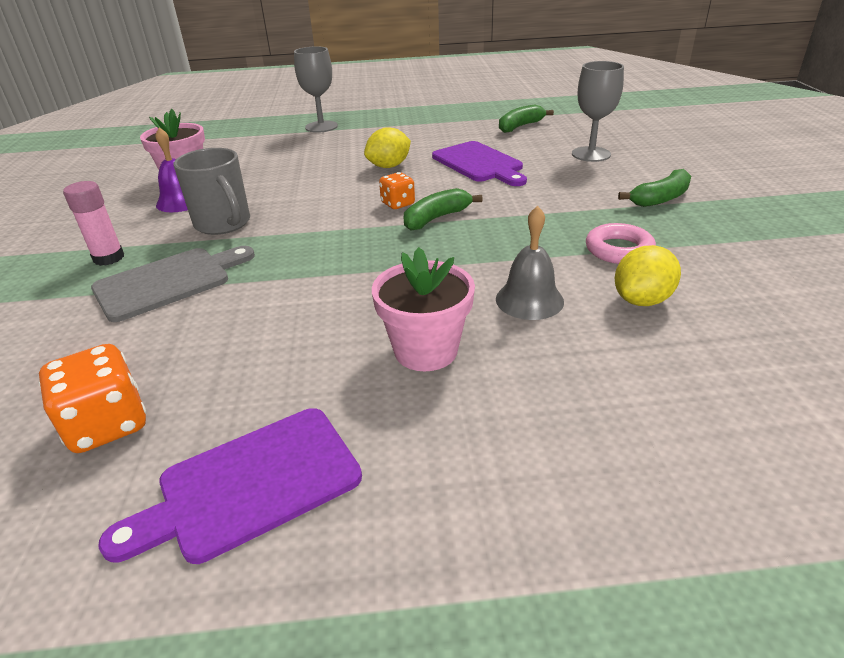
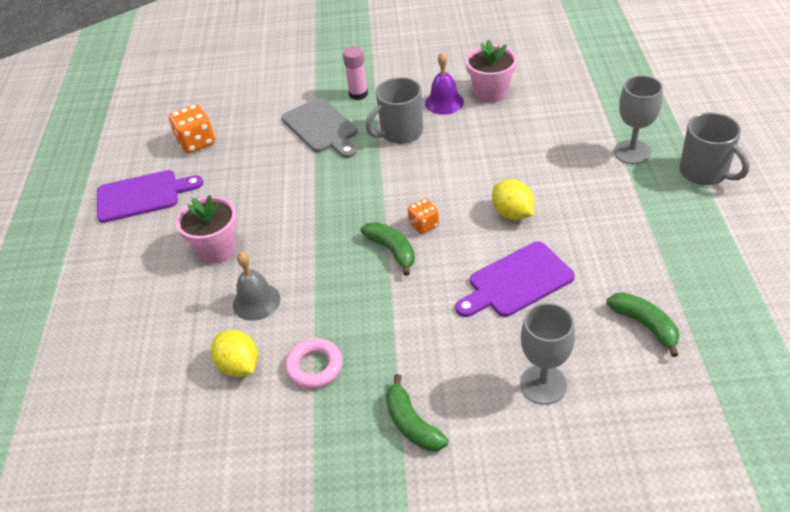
camera: 95 degrees right, 10 degrees up
(250, 485) = (142, 196): purple cutting board -> purple cutting board turned 105 degrees clockwise
(357, 108) = (704, 172): none -> grey mug

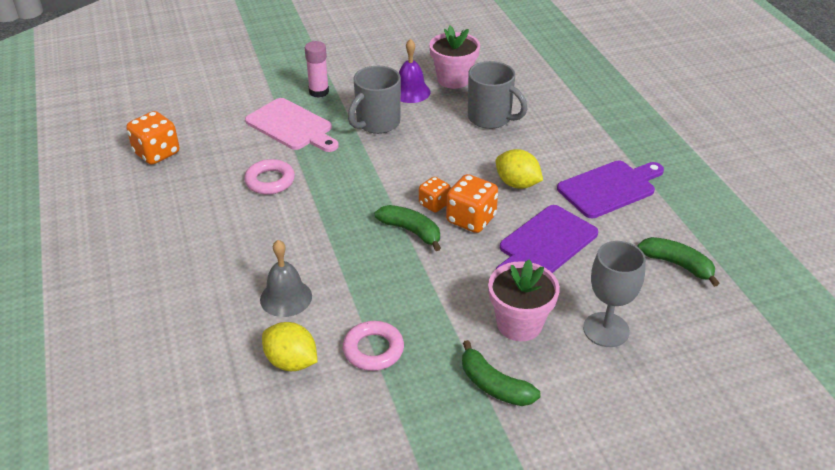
camera: 20 degrees left, 5 degrees down
(142, 196) = (113, 212): purple cutting board -> purple cutting board (609, 188)
(217, 249) = (221, 253): pink flower pot -> pink flower pot (519, 324)
(283, 182) = (270, 181): none -> pink ring
(321, 128) = (292, 126): grey cutting board -> pink cutting board
(453, 246) = (471, 219): none -> orange dice
(632, 152) = (607, 119): grey goblet -> none
(704, 172) = (678, 130): grey mug -> grey mug (490, 118)

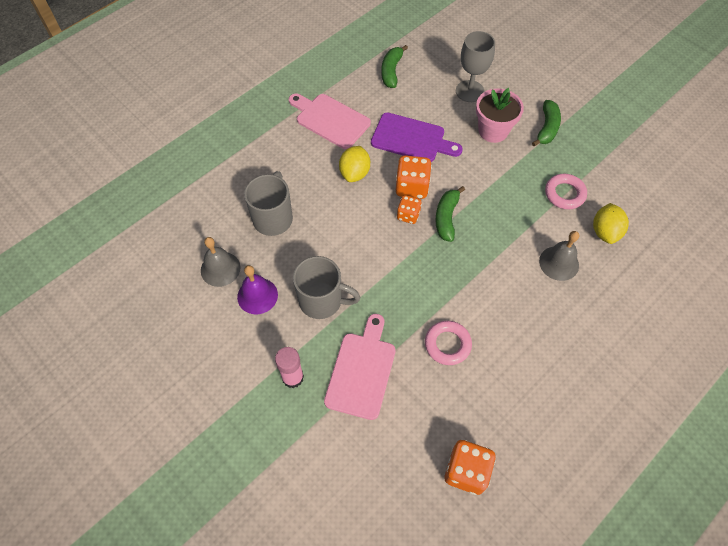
camera: 115 degrees left, 20 degrees up
(453, 79) = (220, 269): pink flower pot -> grey bell
(609, 188) = (330, 120): purple cutting board -> pink cutting board

